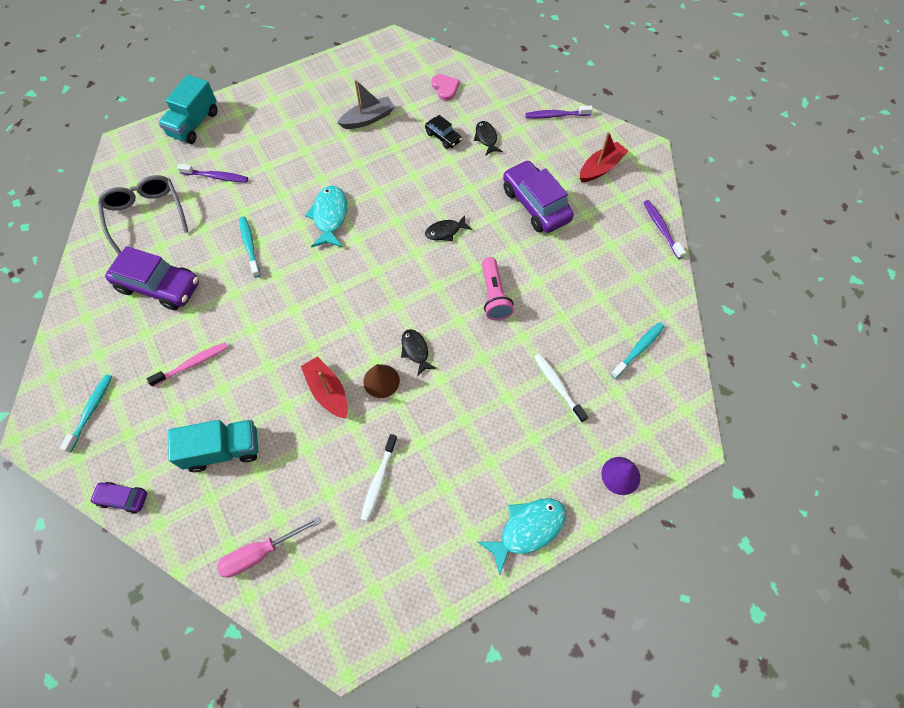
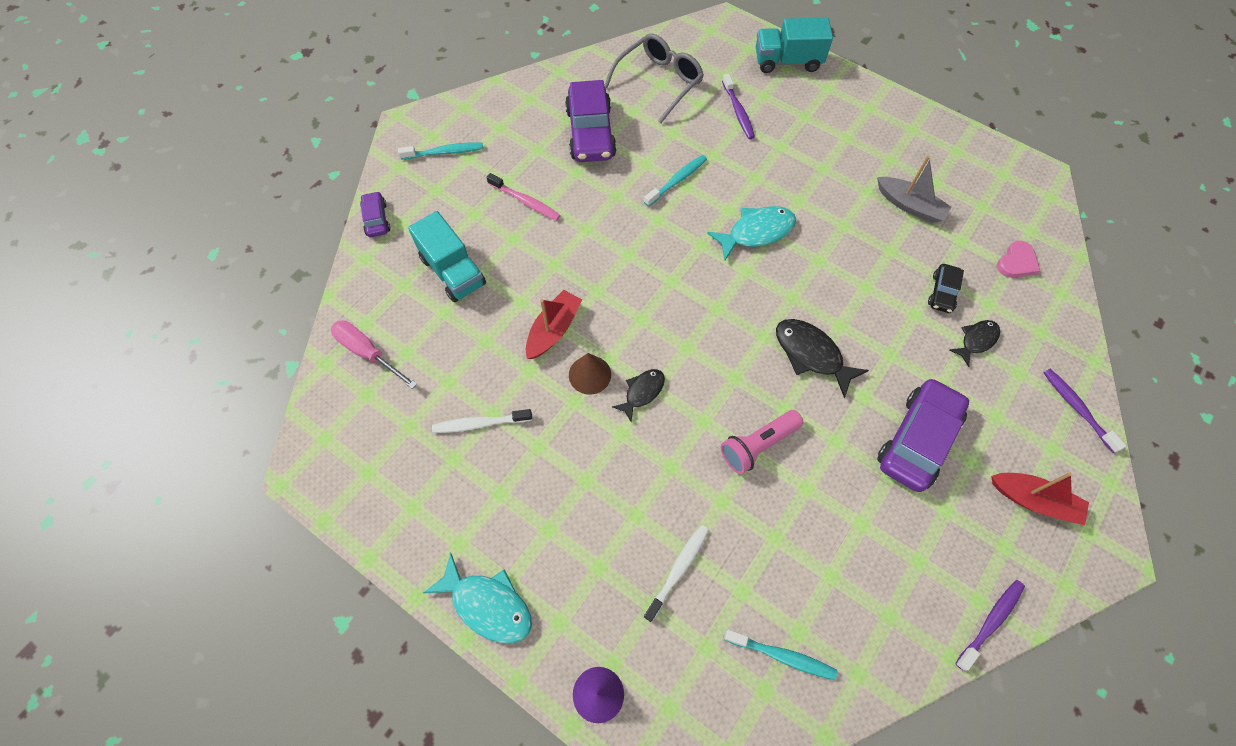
camera: 65 degrees right, 0 degrees up
(445, 231) = (811, 354): black fish -> black fish, size x1.61

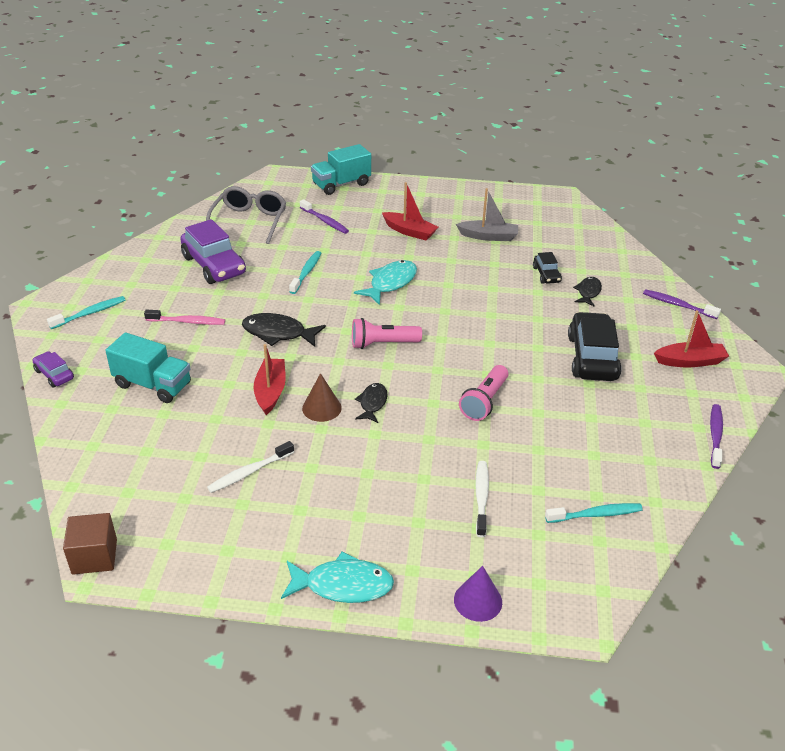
camera: 30 degrees left, 25 degrees down
(304, 455) = (94, 556): none -> brown cube
(368, 353) = (109, 464): pink screwdriver -> none
(698, 316) = (382, 344): none -> pink flashlight
(811, 354) = (483, 337): black fish -> black fish (278, 333)
(822, 163) = (410, 231): none -> red boat
(917, 440) = (592, 357): purple car -> black car
(1016, 262) = (581, 244): pink heart -> none

